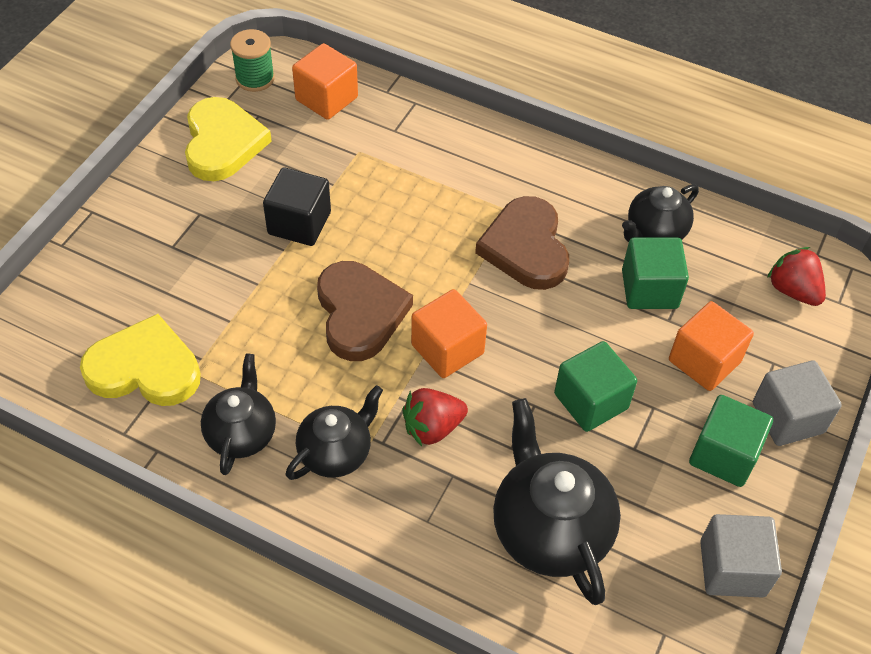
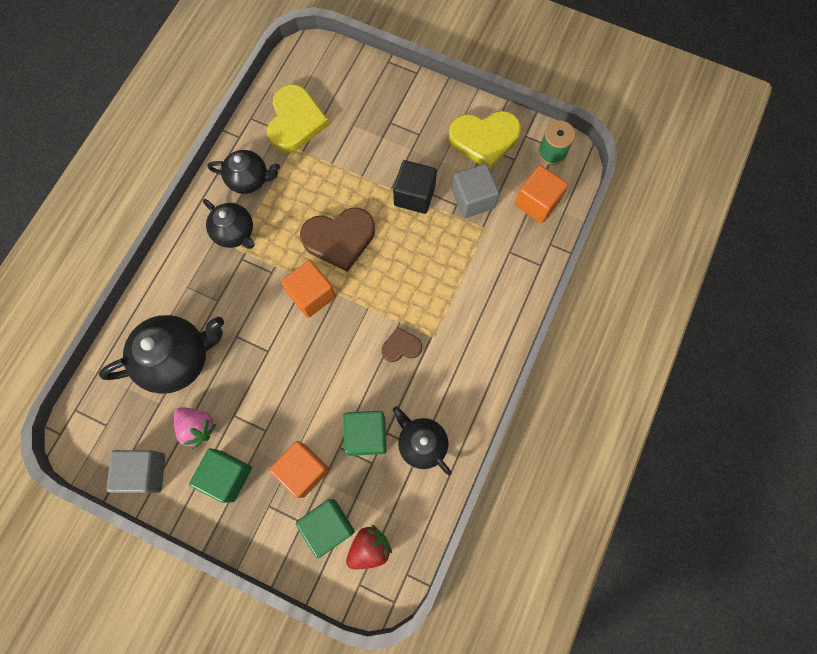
camera: 90 degrees right, 20 degrees up
(432, 427) = (251, 287): red strawberry -> none
(525, 247) = (401, 346): brown heart -> brown heart, size x0.52
(591, 401) = (270, 388): green cube -> green cube (328, 526)
(656, 496) = (197, 427): none -> pink strawberry
(788, 417) = (255, 526): grey cube -> grey cube (473, 199)

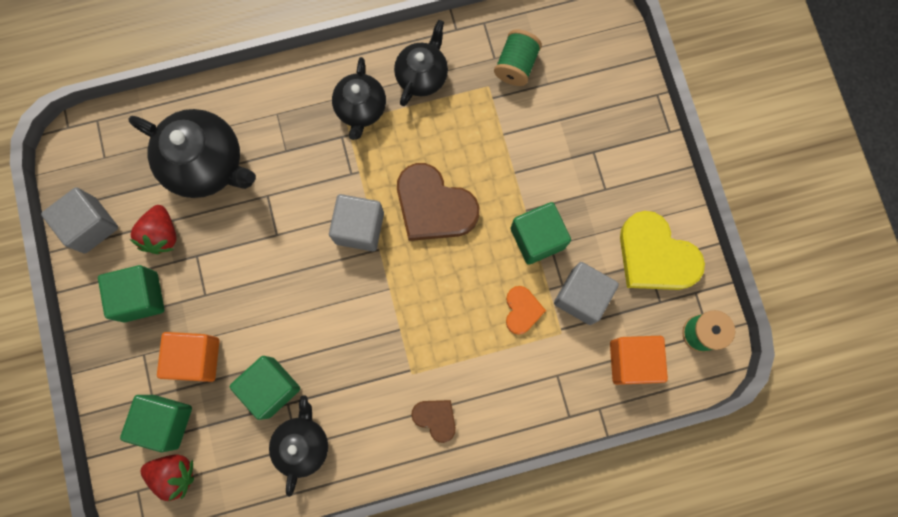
camera: 50 degrees right, 5 degrees up
(197, 427) = (162, 235): pink strawberry -> red strawberry
(249, 179) = (422, 76): black teapot -> black teapot turned 120 degrees counterclockwise
(295, 121) = (516, 65): yellow heart -> green spool
(311, 295) = (359, 228): orange cube -> grey cube
(401, 346) = (377, 350): brown heart -> brown heart (435, 418)
(414, 195) = (537, 238): black cube -> green cube
(451, 240) = (522, 310): none -> orange heart

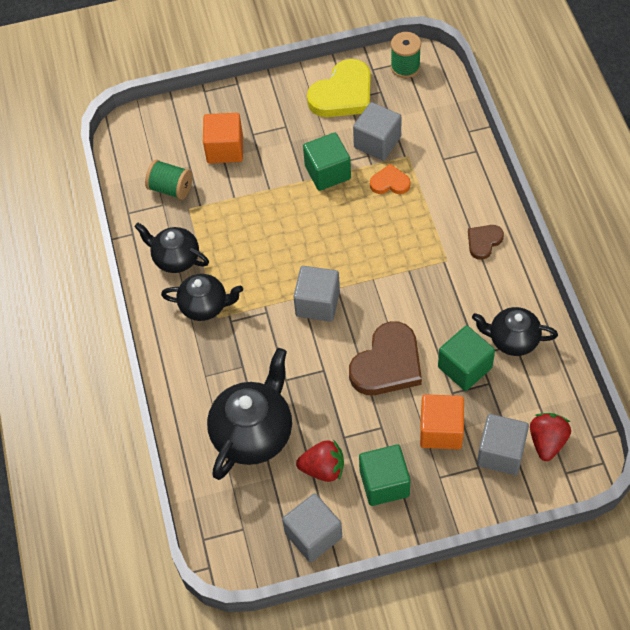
camera: 85 degrees left, 20 degrees down
(165, 421) = (501, 453): green cube -> grey cube
(434, 206) = (298, 247): brown heart -> brown heart (387, 364)
(632, 361) = (429, 110): orange cube -> orange cube (225, 149)

